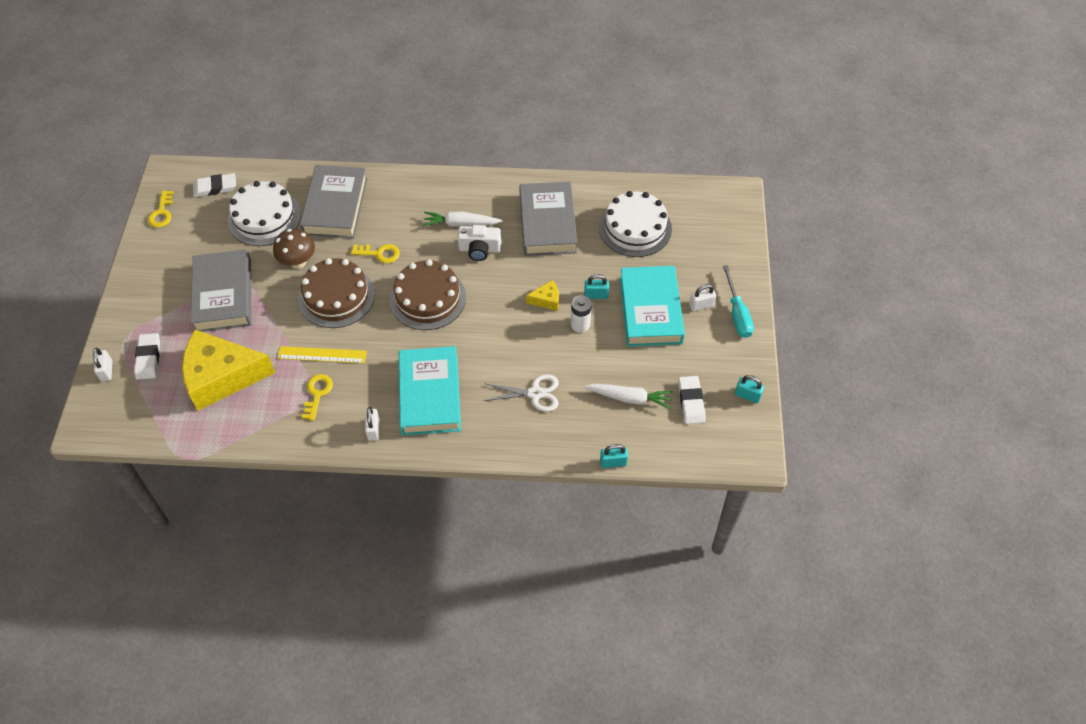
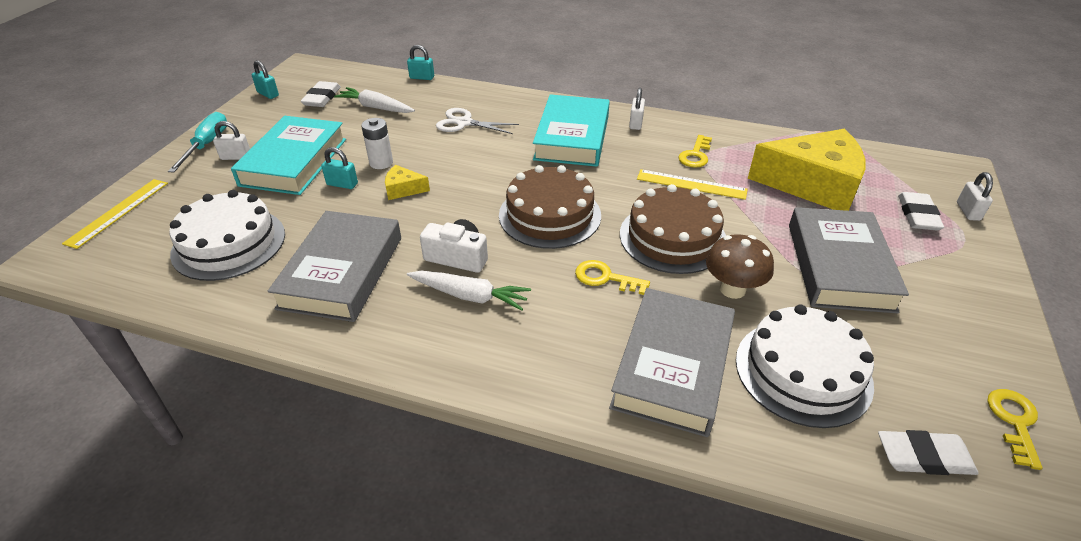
camera: 165 degrees left, 15 degrees down
(733, 235) = (118, 212): none -> yellow ruler

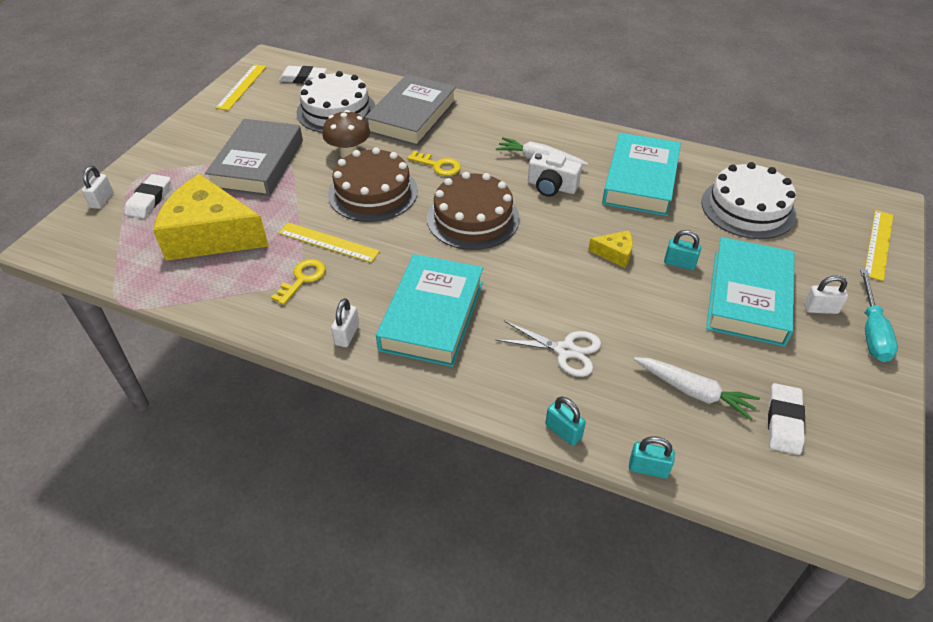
camera: 175 degrees left, 5 degrees up
(268, 94) = (873, 437): turquoise padlock -> turquoise padlock (563, 431)
(342, 272) = (640, 180): grey book -> turquoise book
(381, 163) = (649, 289): white battery -> none
(1014, 422) = (242, 87): yellow key -> yellow ruler

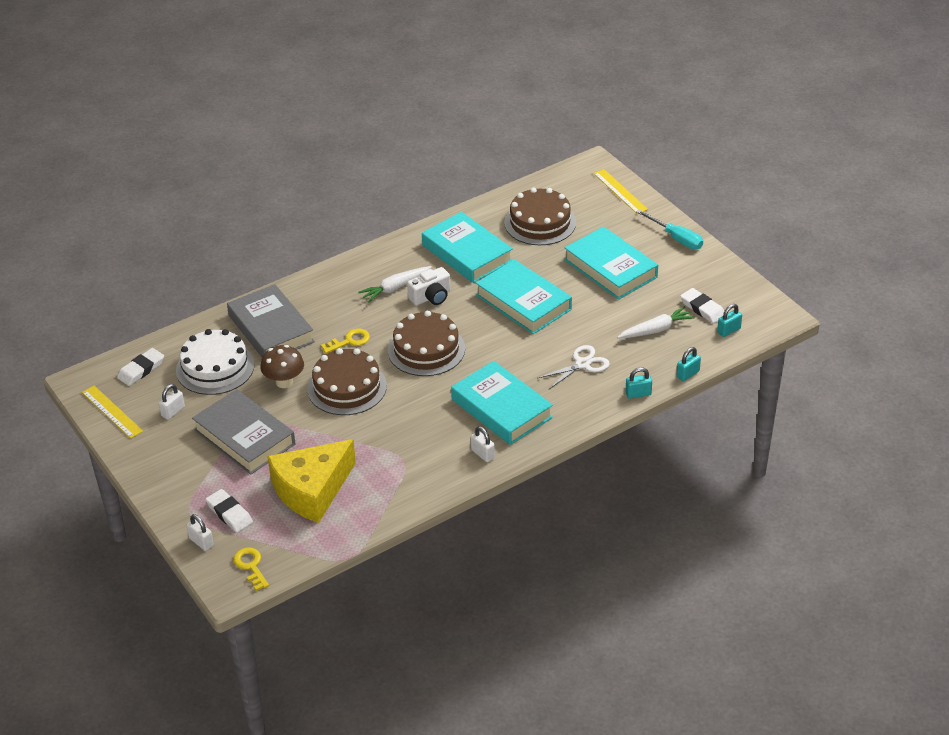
camera: 55 degrees left, 5 degrees down
(302, 279) = (408, 457): yellow key -> yellow key (251, 566)
(328, 242) = (381, 431): yellow ruler -> none
(614, 253) = (523, 302): yellow cheese -> turquoise book
(679, 263) = (558, 280): turquoise padlock -> turquoise padlock (729, 330)
(748, 208) = (540, 222): white cake -> brown cake
(820, 309) = (644, 246): white padlock -> white padlock (173, 411)

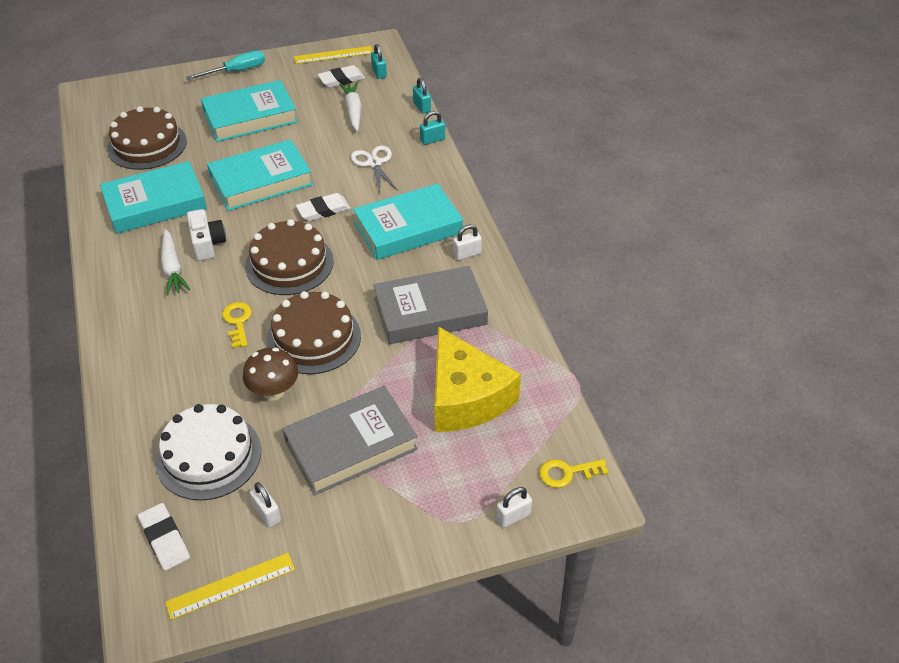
camera: 75 degrees left, 5 degrees up
(229, 513) = (475, 481): white eraser -> white eraser (323, 210)
(271, 329) = (171, 389): grey book -> grey book (430, 311)
(620, 191) = (142, 86): yellow ruler -> yellow ruler (333, 55)
(638, 394) = (432, 140): turquoise padlock -> turquoise padlock turned 60 degrees clockwise

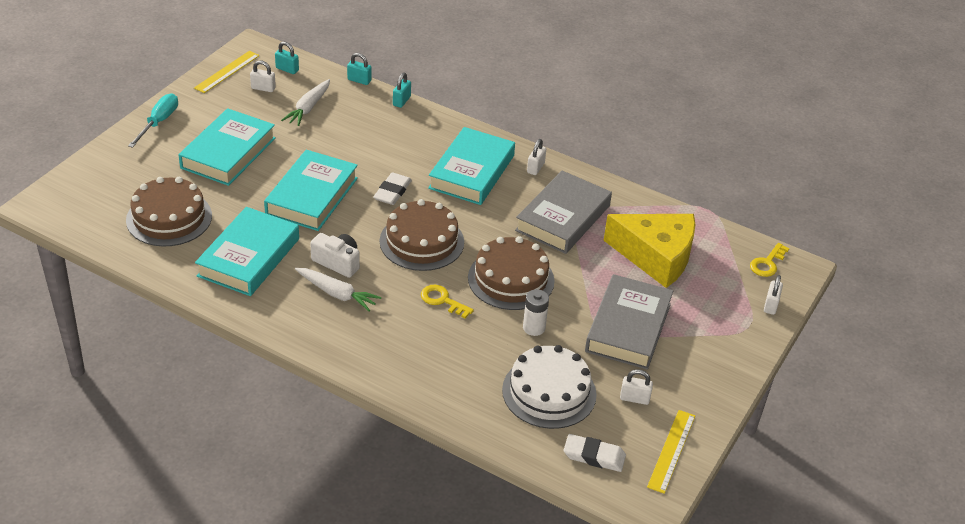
camera: 45 degrees left, 5 degrees down
(274, 392) = (534, 328): brown mushroom -> white battery
(341, 79) = (263, 88): white eraser -> white padlock
(353, 111) = (308, 108): white carrot -> white carrot turned 105 degrees counterclockwise
(374, 163) = (382, 139): white scissors -> none

